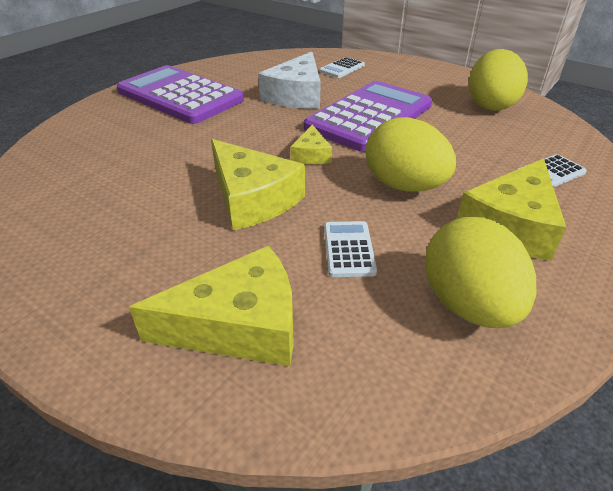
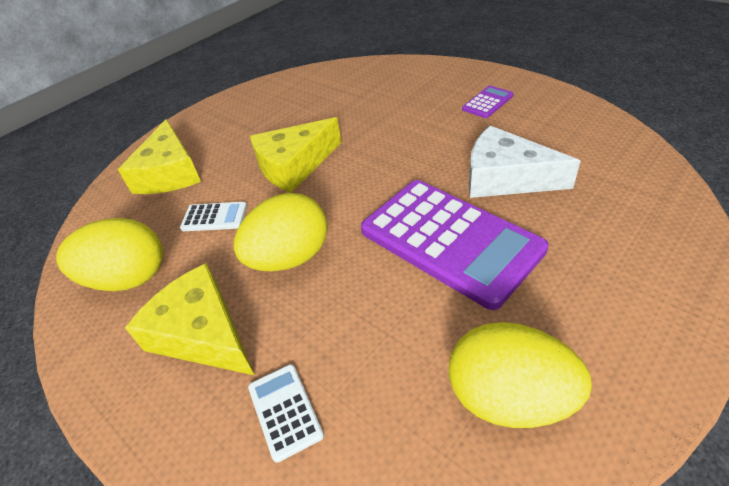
camera: 100 degrees right, 5 degrees up
(180, 96) = (487, 102): purple calculator -> purple calculator, size x0.42
(311, 155) = (359, 194): yellow cheese -> none
(342, 68) = (619, 217): white calculator -> none

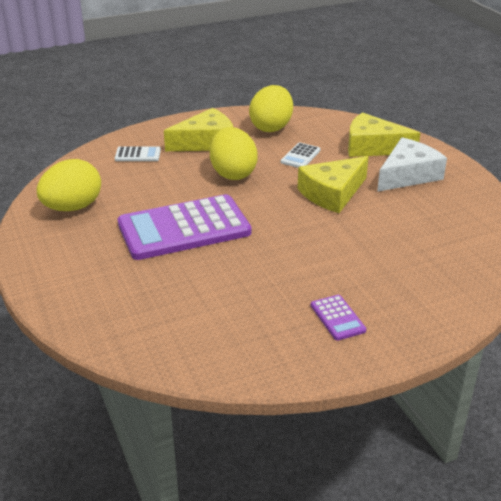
camera: 110 degrees right, 10 degrees down
(294, 165) = (332, 193): yellow cheese -> yellow cheese turned 120 degrees counterclockwise
(505, 178) = (217, 276): white cheese -> white cheese (408, 175)

